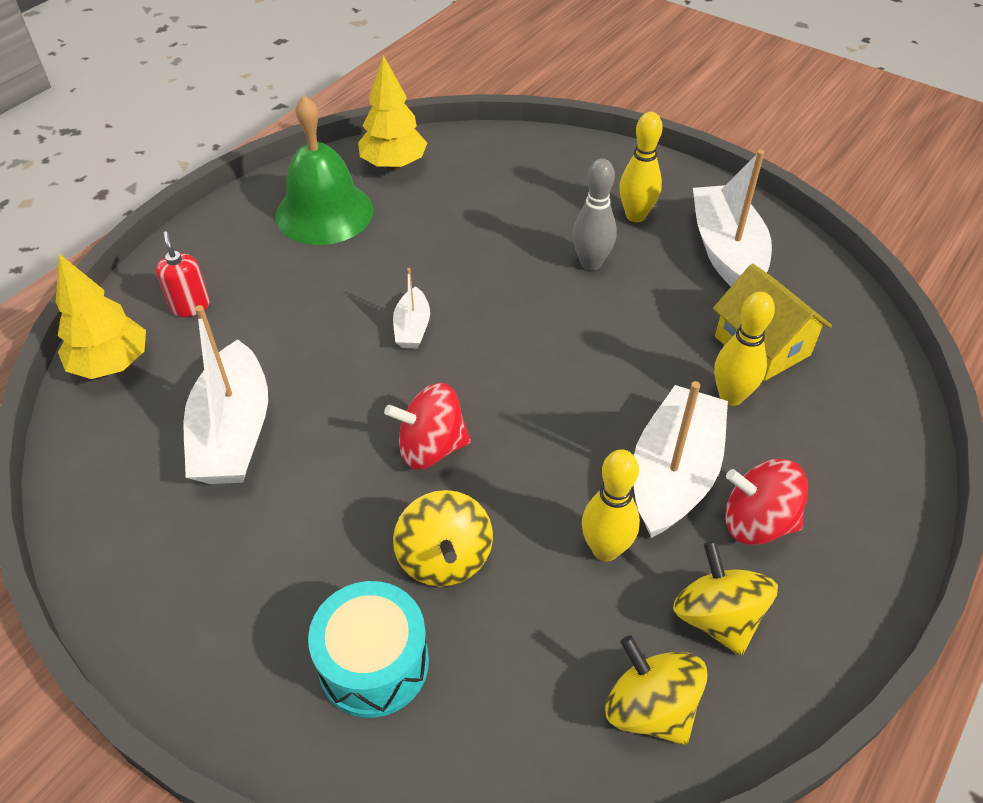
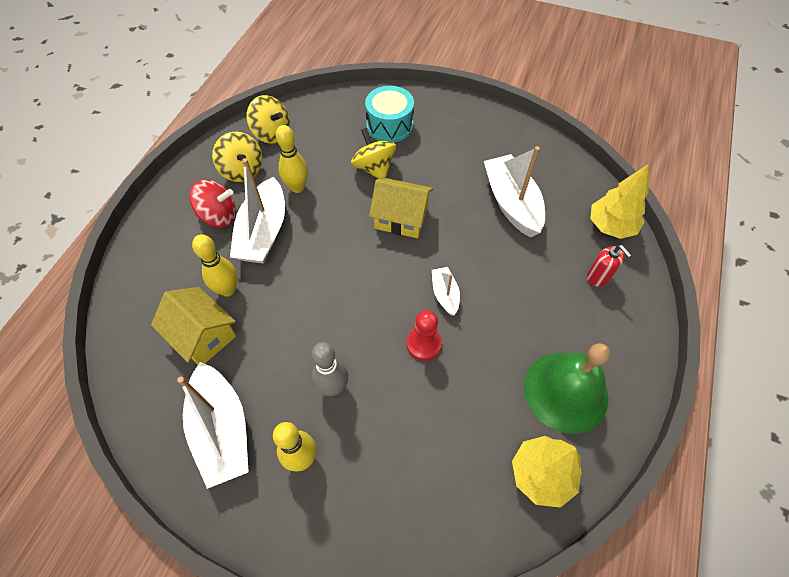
camera: 165 degrees right, 10 degrees up
(431, 447) = (401, 218): red spinning top -> yellow house
(465, 282) = (424, 344): none -> red pawn

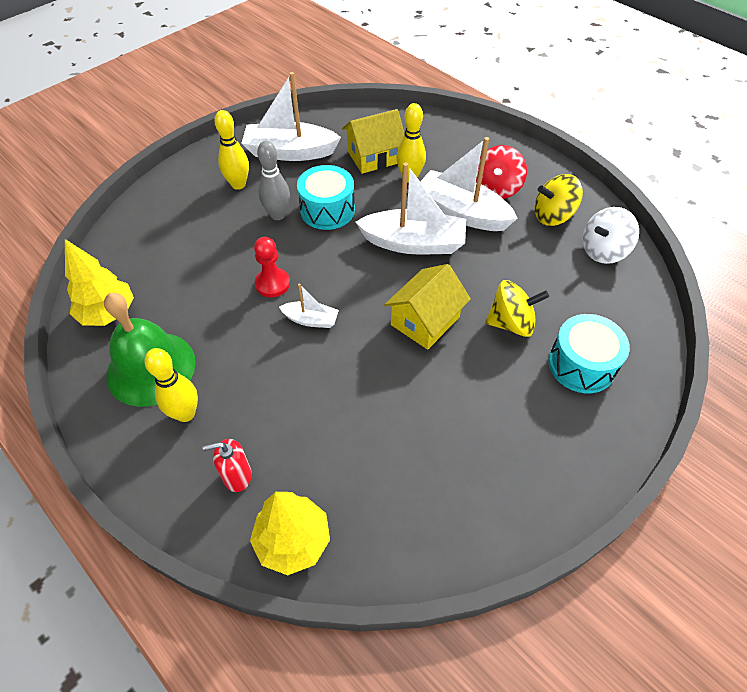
camera: 115 degrees right, 5 degrees down
(272, 133) = (603, 251): yellow spinning top -> white spinning top
(297, 187) = (509, 250): yellow bowling pin -> yellow bowling pin (185, 413)
(306, 343) = (327, 210): none -> turquoise drum
(511, 203) = (391, 440): white boat -> white boat (414, 243)

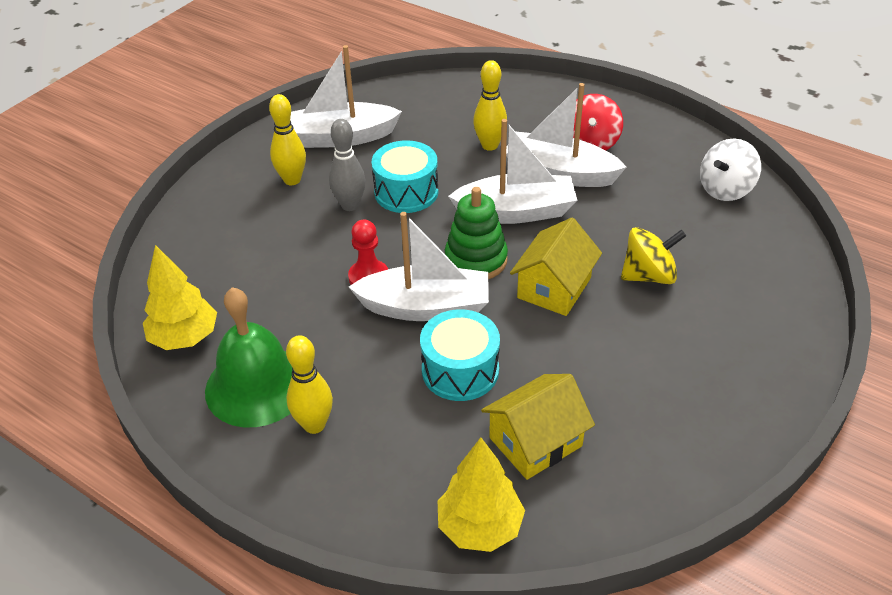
camera: 10 degrees left, 10 degrees down
(237, 476) = (395, 476): red soap dispenser -> none
(311, 320) = (425, 307): white boat -> white boat, size x2.00
(366, 282) = (476, 260): none -> green stacking toy
(374, 157) = (441, 129): yellow house -> yellow house (535, 442)
(552, 216) = (661, 162): yellow spinning top -> none
(581, 365) = (735, 304): turquoise drum -> turquoise drum (460, 370)

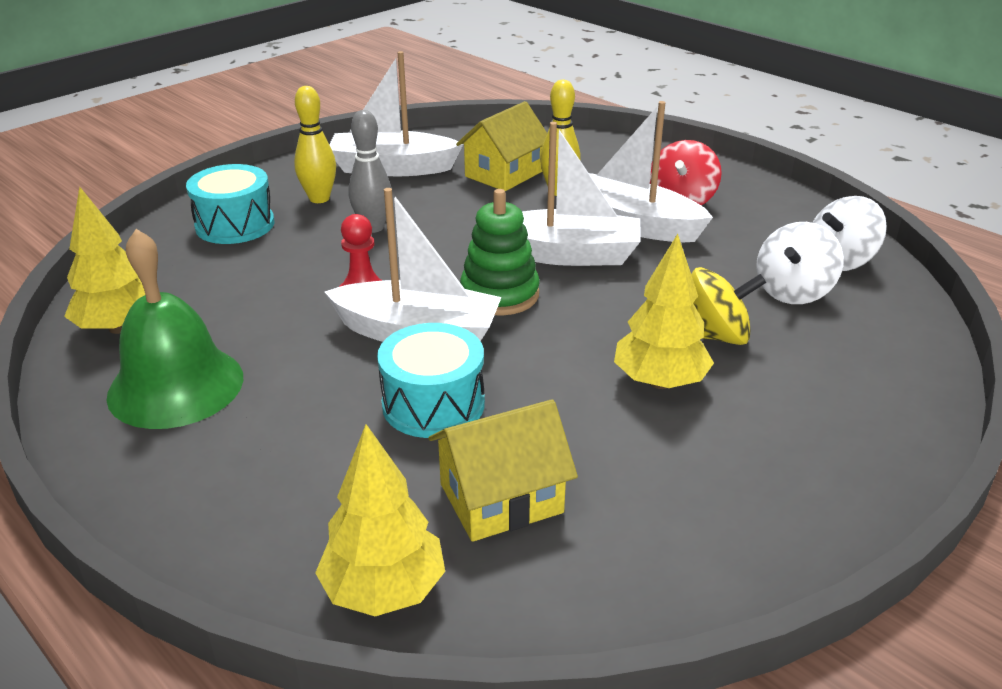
camera: 10 degrees right, 10 degrees down
(314, 425) = (223, 437): yellow bowling pin -> none
(406, 192) = (443, 222): turquoise drum -> turquoise drum (235, 225)
(554, 288) = (587, 333): yellow house -> yellow house (504, 174)
(619, 324) = (660, 382): none -> yellow tree
(697, 224) = (793, 291): none -> white spinning top

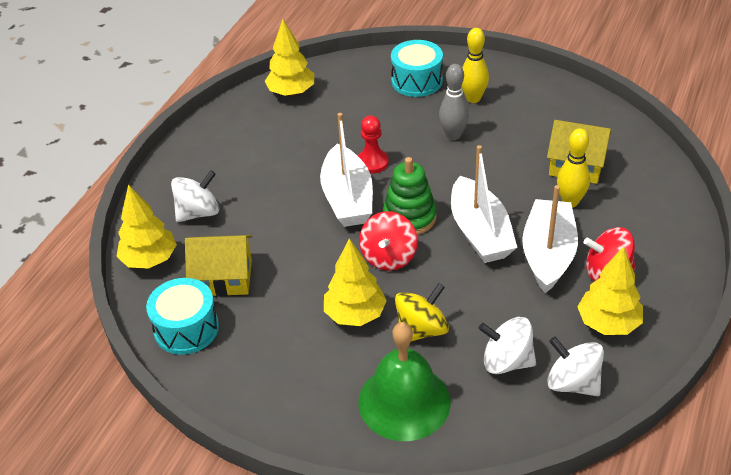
camera: 70 degrees right, 10 degrees up
(176, 386) = (255, 134): green bell -> green bell (404, 402)
(310, 495) = (198, 212): none -> white spinning top
(392, 168) = (541, 111): white boat -> none
(433, 404) = (286, 228): turquoise drum -> turquoise drum (186, 328)
(501, 498) = (224, 278): yellow house -> yellow house turned 45 degrees counterclockwise
(564, 328) = (389, 257): none -> red spinning top
(715, 336) = (421, 330): yellow spinning top -> yellow spinning top turned 105 degrees counterclockwise
(759, 220) = (608, 323): none -> yellow tree

